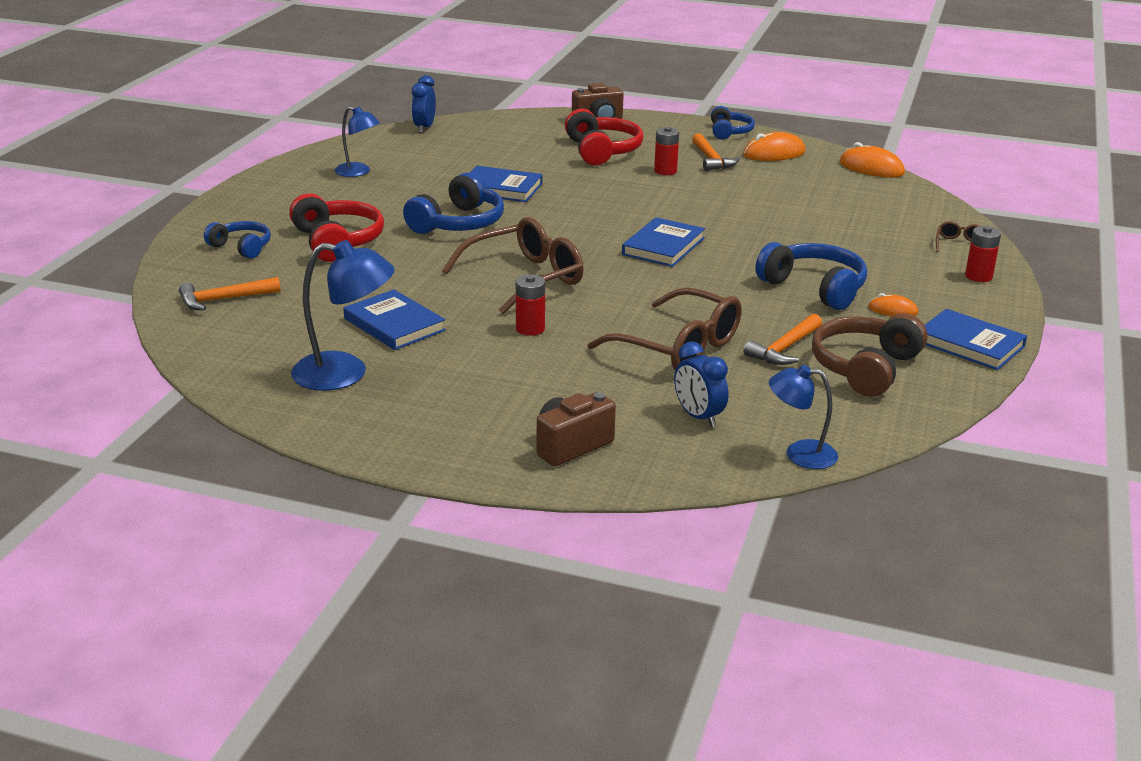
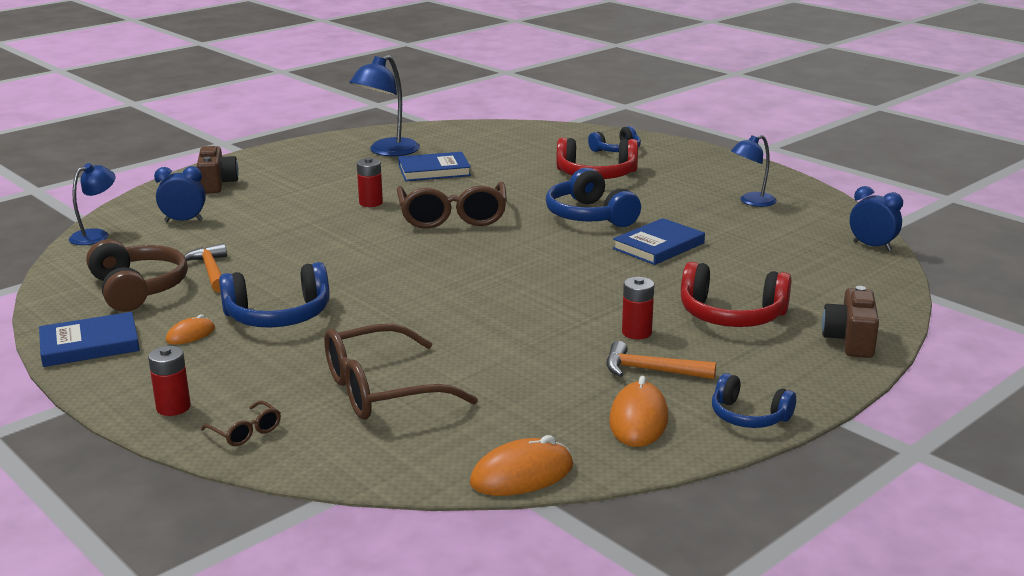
camera: 120 degrees right, 5 degrees down
(223, 299) = (532, 138): orange hammer -> none
(663, 246) = (445, 279): blue book -> none
(678, 347) = (273, 238): brown glasses -> brown glasses (382, 390)

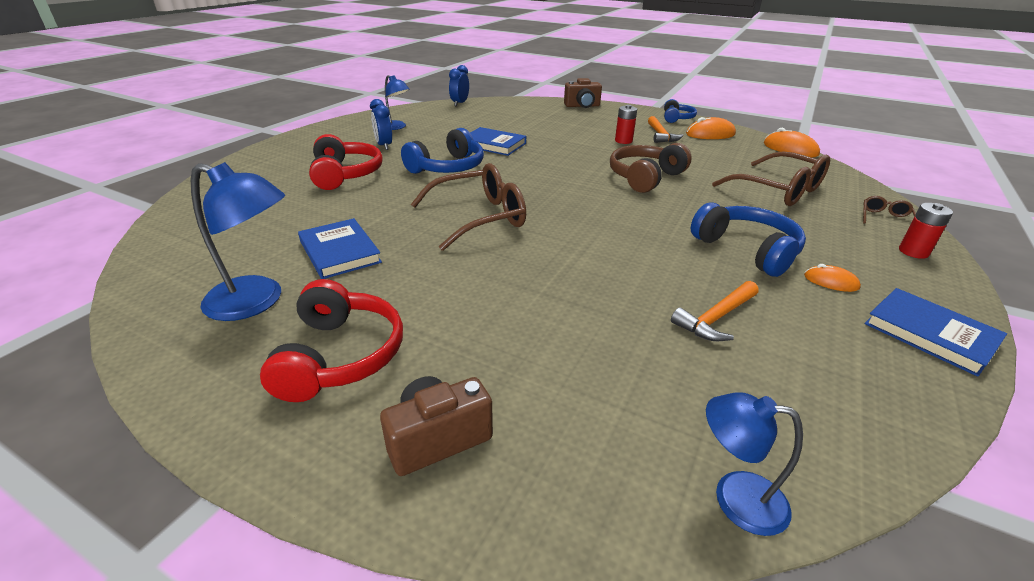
camera: 110 degrees left, 10 degrees up
(138, 289) = (810, 355): brown headphones -> brown headphones (645, 177)
(184, 221) = (606, 408): blue clock -> blue clock (384, 146)
(371, 203) = (461, 268): red battery -> none
(616, 150) = (270, 173): blue headphones -> none
(731, 315) = (579, 125): red headphones -> red headphones (340, 356)

